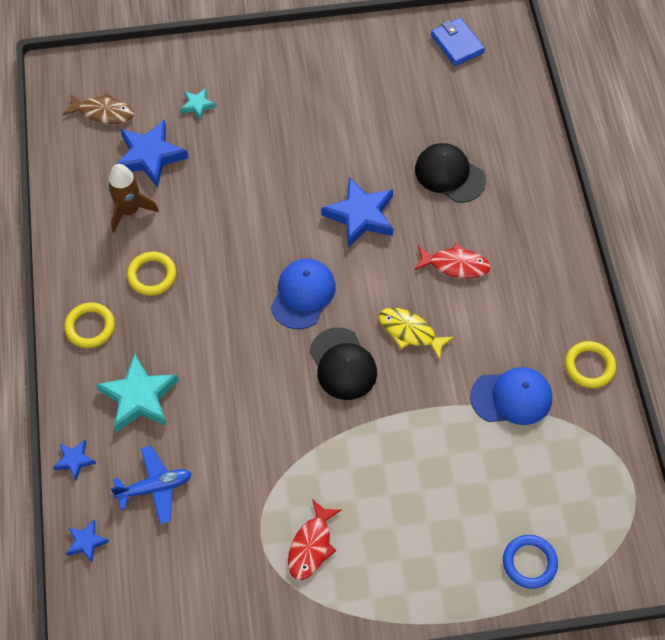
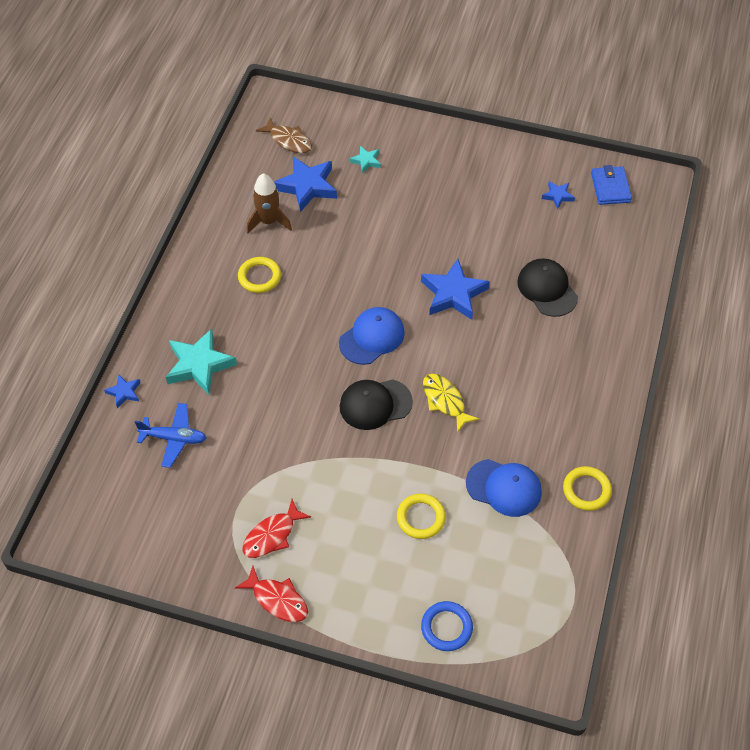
camera: 25 degrees right, 5 degrees down
(86, 542) = (99, 457): blue star -> blue star (557, 196)
(90, 327) = (190, 297): yellow ring -> yellow ring (421, 518)
(343, 364) = (375, 404): black cap -> black cap turned 75 degrees clockwise
(455, 265) = (513, 363): red fish -> red fish (277, 599)

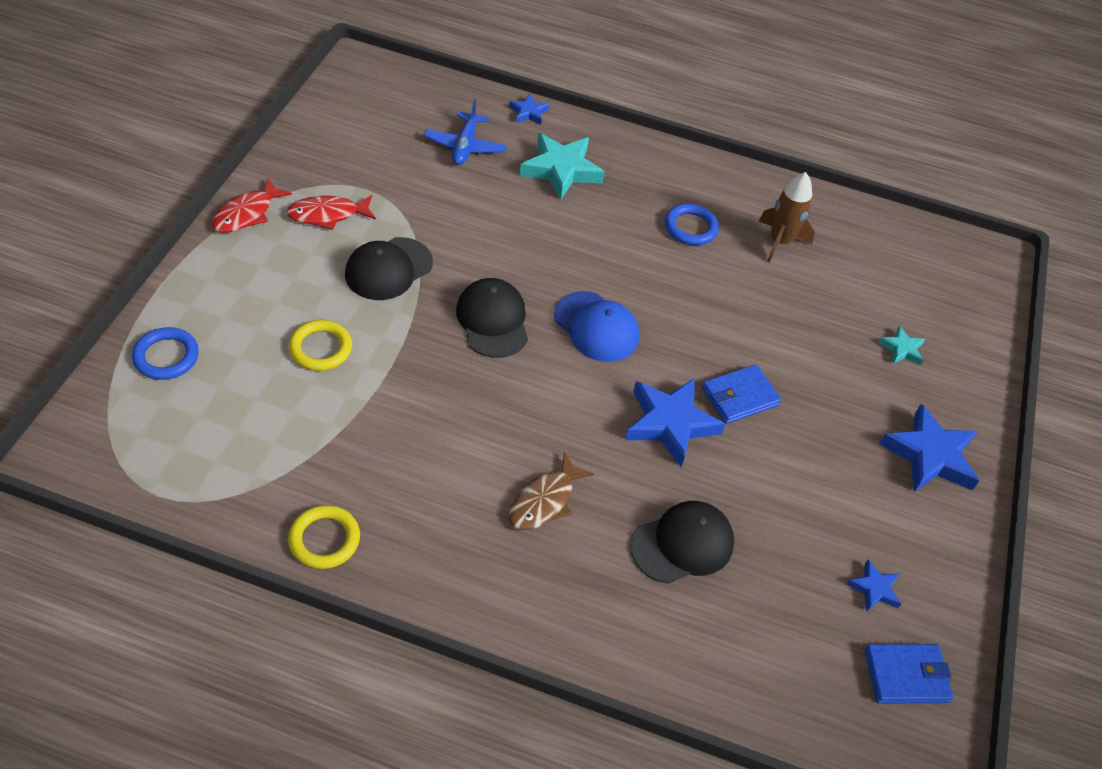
camera: 85 degrees right, 5 degrees down
(259, 277) = (690, 228): yellow ring -> blue ring
(272, 535) = (327, 215): red fish -> red fish turned 60 degrees counterclockwise
(288, 141) = (922, 270): brown fish -> brown fish (544, 501)
(307, 186) = (844, 283): blue star -> blue star (929, 455)
(330, 481) = (388, 269): none -> black cap
(423, 254) = (739, 397): none -> blue wallet
(445, 401) = (491, 393): yellow fish -> none
(504, 488) = (347, 441): blue cap -> none

